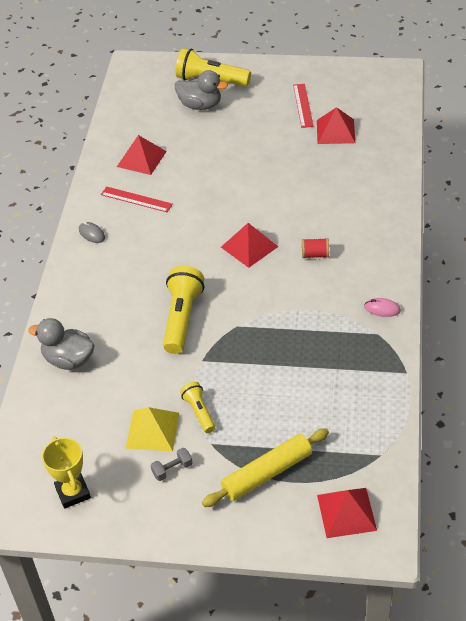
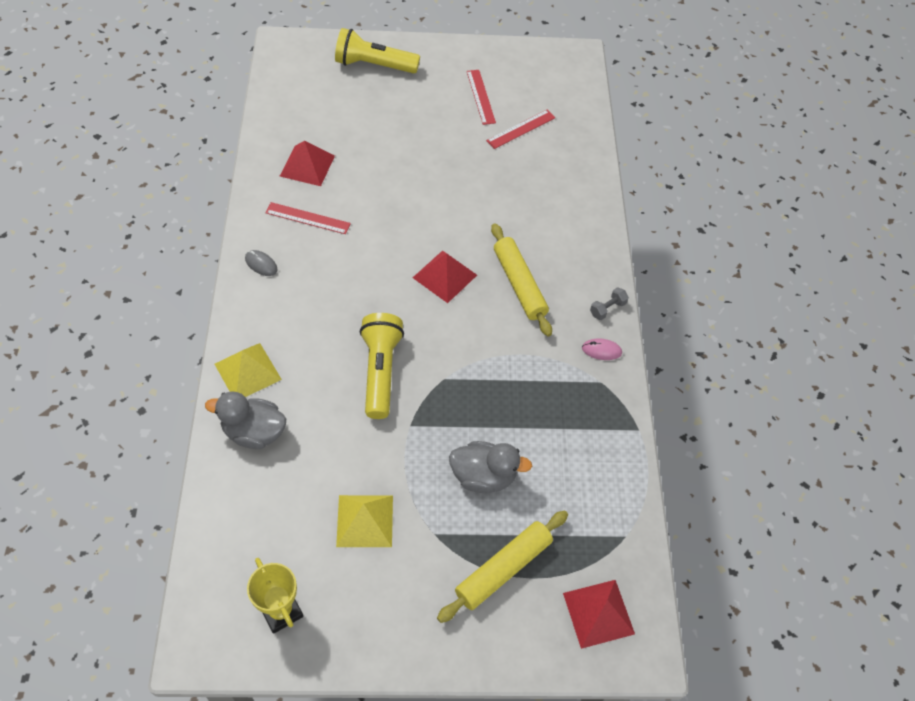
camera: 15 degrees left, 10 degrees up
(69, 314) = (247, 371): none -> yellow pyramid
(172, 469) = (394, 571): grey dumbbell -> grey dumbbell (607, 309)
(199, 412) = (415, 493): yellow flashlight -> none
(200, 105) = (366, 97): grey duck -> grey duck (483, 476)
(315, 255) = (519, 284): red spool -> yellow rolling pin
(335, 131) = (521, 129): red pyramid -> red ruler

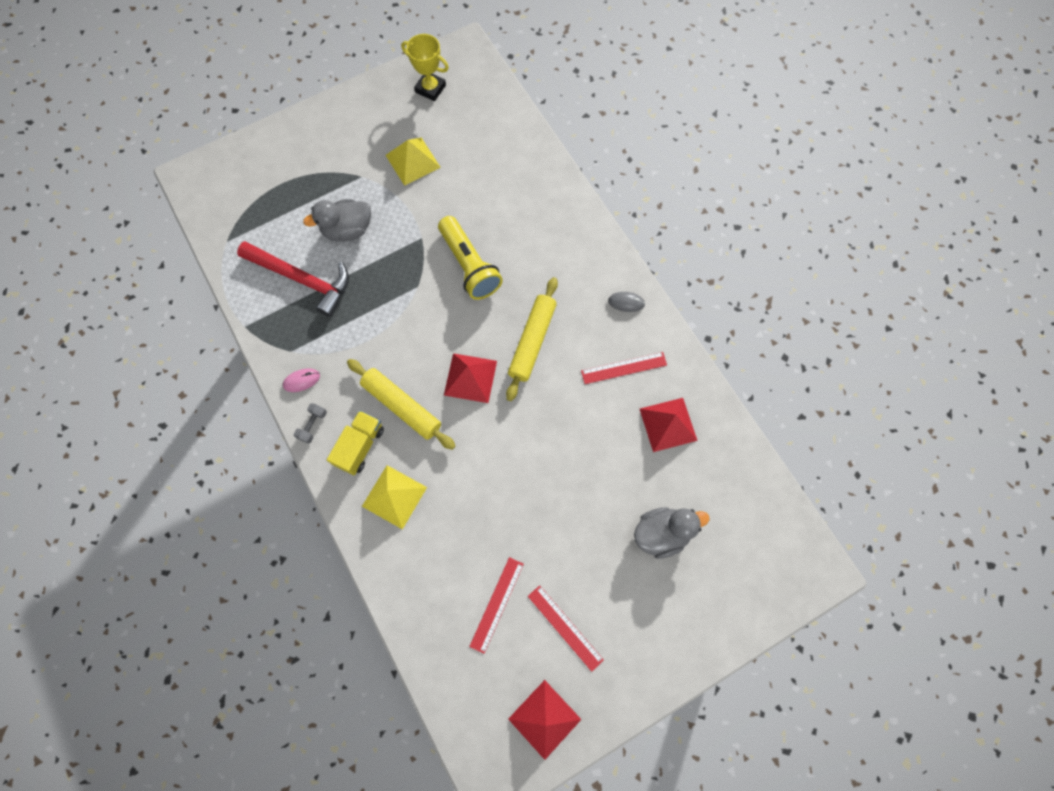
camera: 155 degrees right, 15 degrees up
(247, 371) = (565, 213): yellow pyramid -> yellow pyramid (394, 496)
(254, 432) = (527, 176): grey duck -> grey duck (662, 533)
(373, 65) = (705, 602): yellow flashlight -> none
(503, 569) = (303, 178): yellow rolling pin -> yellow rolling pin (532, 341)
(558, 447) = (302, 279): none -> red hammer
(572, 273) = (360, 446): none -> yellow truck
(598, 613) = (227, 184): red pyramid -> red pyramid (544, 719)

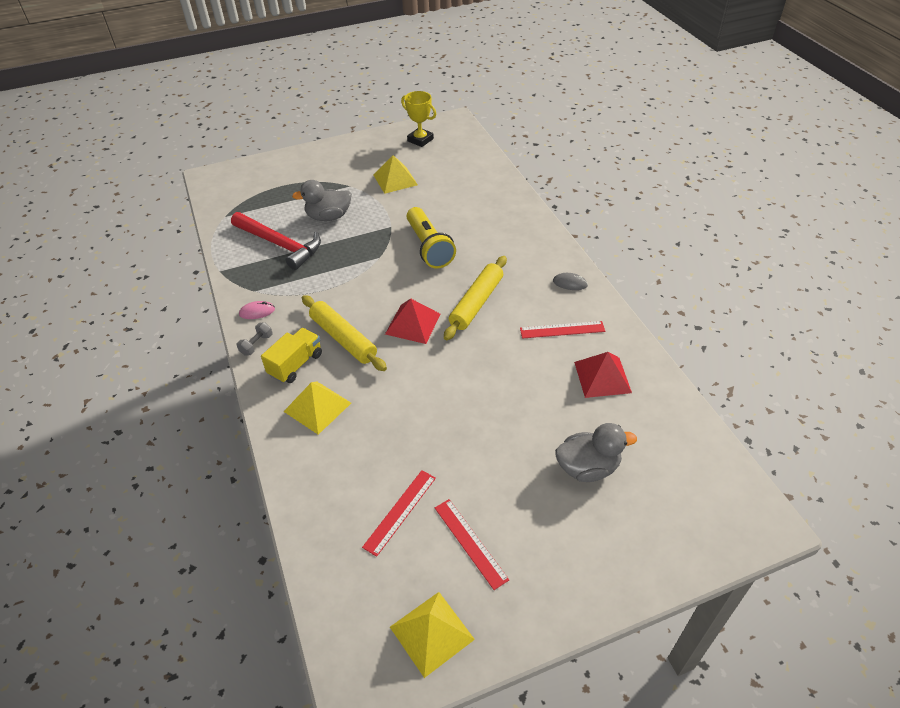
camera: 10 degrees right, 25 degrees down
(544, 719) = (431, 633): red pyramid -> yellow pyramid

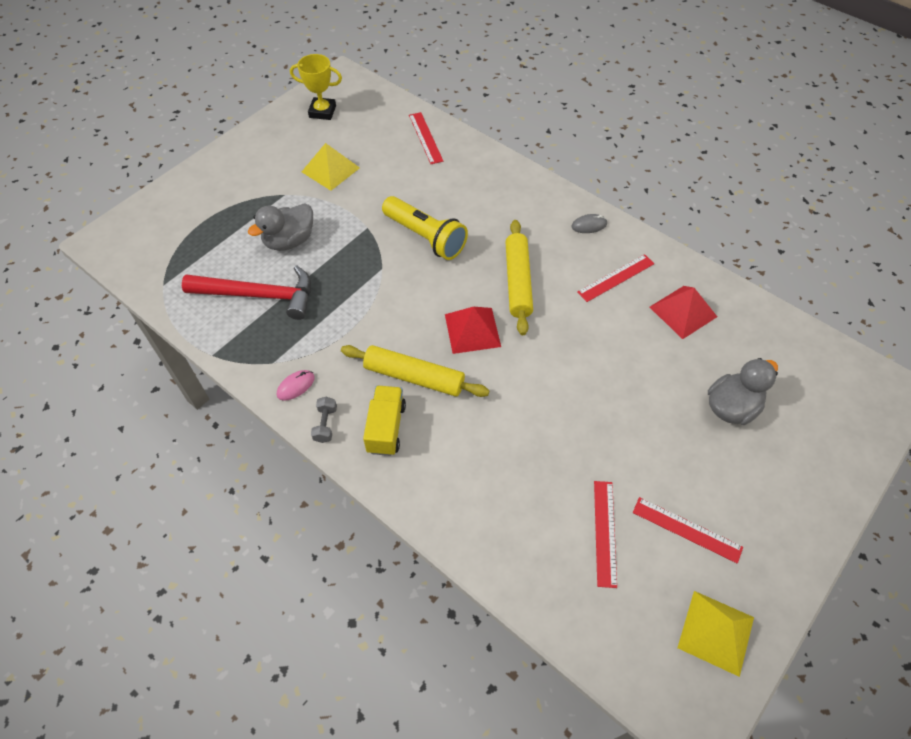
camera: 30 degrees left, 10 degrees up
(317, 407) = (445, 464): yellow pyramid -> none
(484, 179) = (425, 138): none -> red ruler

